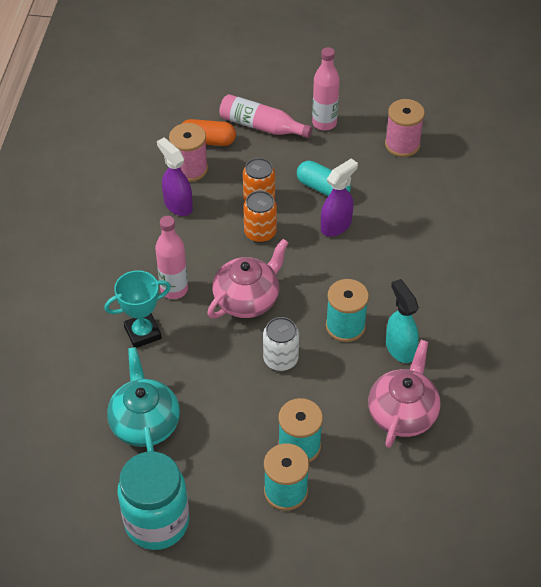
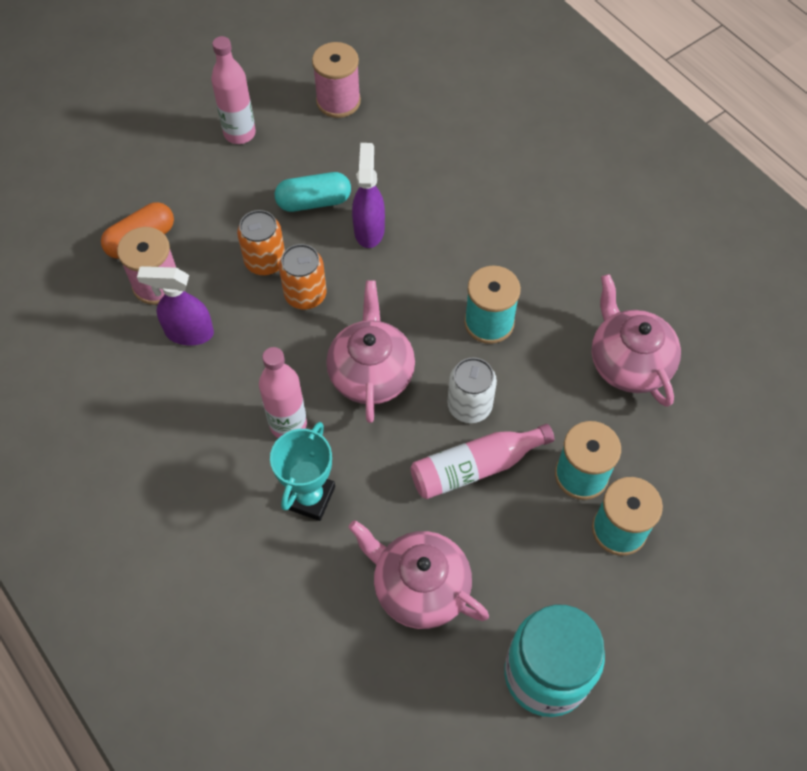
camera: 45 degrees left, 10 degrees up
(145, 423) = (419, 587): turquoise teapot -> pink teapot
(261, 126) = (180, 183): pink bottle -> pink bottle (475, 467)
(400, 348) = (558, 303): turquoise spray bottle -> none

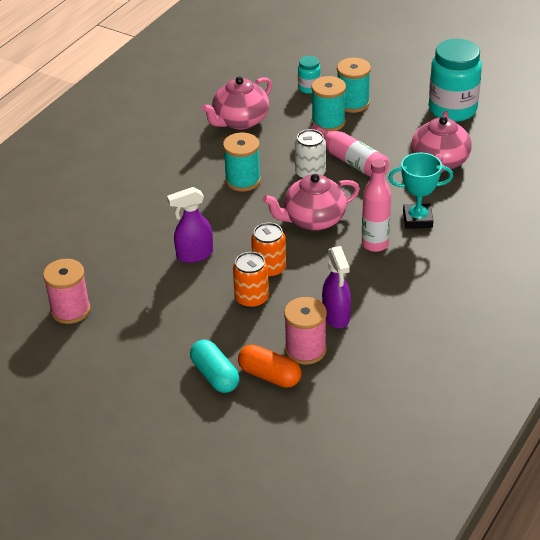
camera: 110 degrees left, 20 degrees down
(239, 133) = (131, 357): pink bottle -> none
(314, 201) = (182, 291): turquoise capsule -> turquoise capsule (215, 375)
(683, 483) = (309, 88): none -> turquoise jar

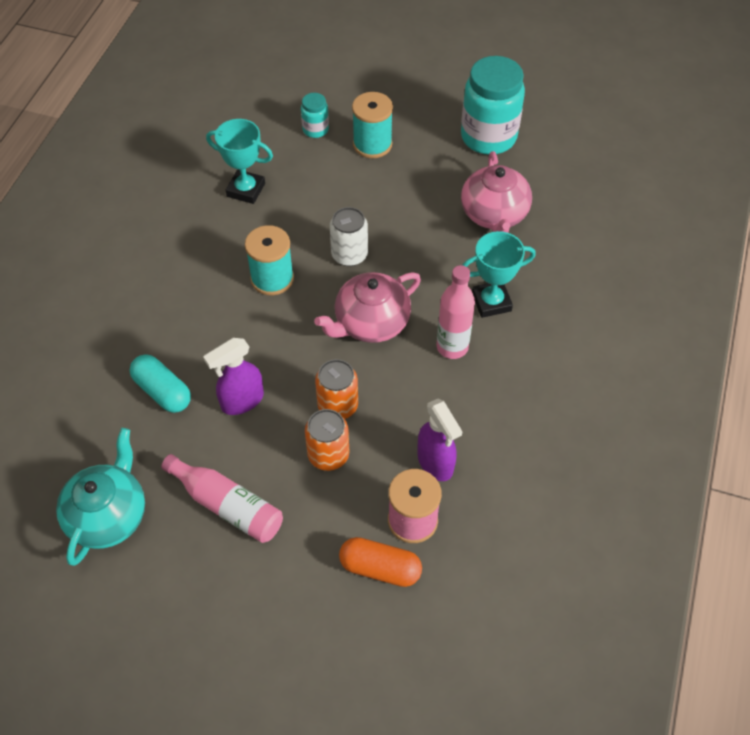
camera: 15 degrees left, 15 degrees up
(70, 310) = (108, 515): pink spool -> turquoise teapot
(215, 375) = (314, 581): turquoise capsule -> turquoise capsule (162, 391)
(240, 121) = (246, 190): pink teapot -> turquoise trophy
(328, 122) = (351, 176): turquoise spool -> none
(350, 161) = (392, 229): pink bottle -> pink bottle (227, 505)

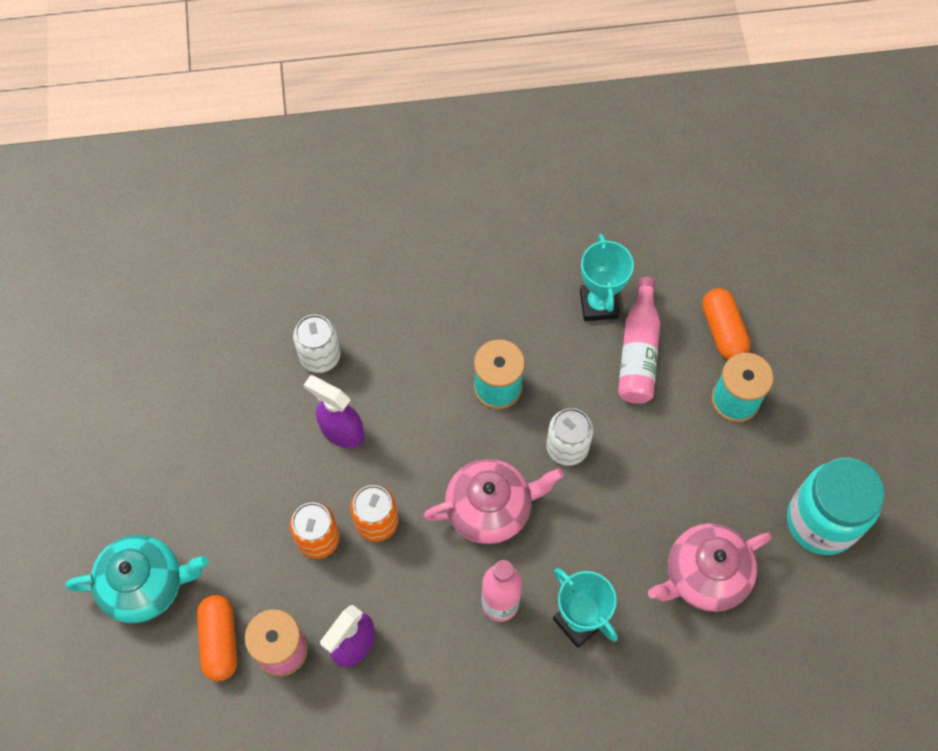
camera: 65 degrees right, 10 degrees up
(108, 515) = (176, 380): turquoise teapot -> turquoise teapot (145, 585)
(162, 391) = (320, 356): turquoise capsule -> white can
(227, 505) = (227, 474): pink bottle -> pink bottle (638, 351)
(315, 129) = (723, 331): turquoise jar -> orange capsule
(371, 323) = (490, 508): pink teapot -> pink teapot turned 135 degrees clockwise

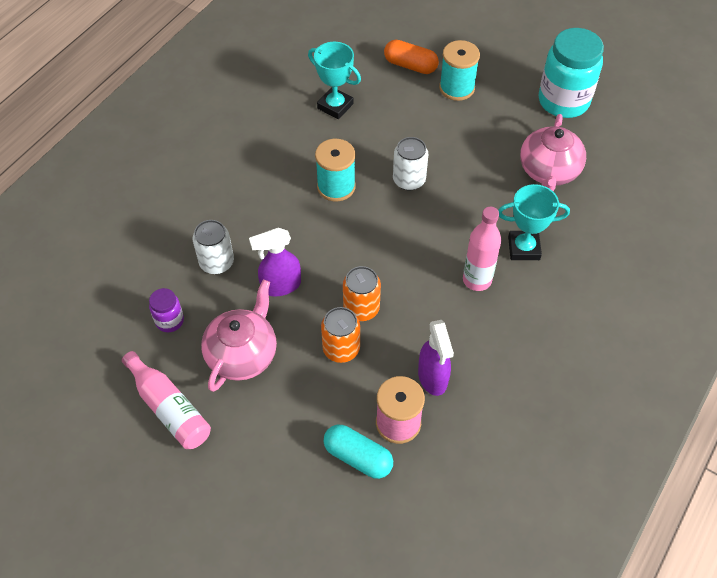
camera: 50 degrees left, 10 degrees down
(145, 585) = (272, 478): turquoise teapot -> none
(220, 641) = (358, 457): orange capsule -> turquoise capsule
(227, 370) = (169, 321): none -> purple jar
(490, 508) = (410, 243): pink teapot -> pink teapot (242, 354)
(638, 351) = (383, 108): pink bottle -> pink bottle (169, 408)

